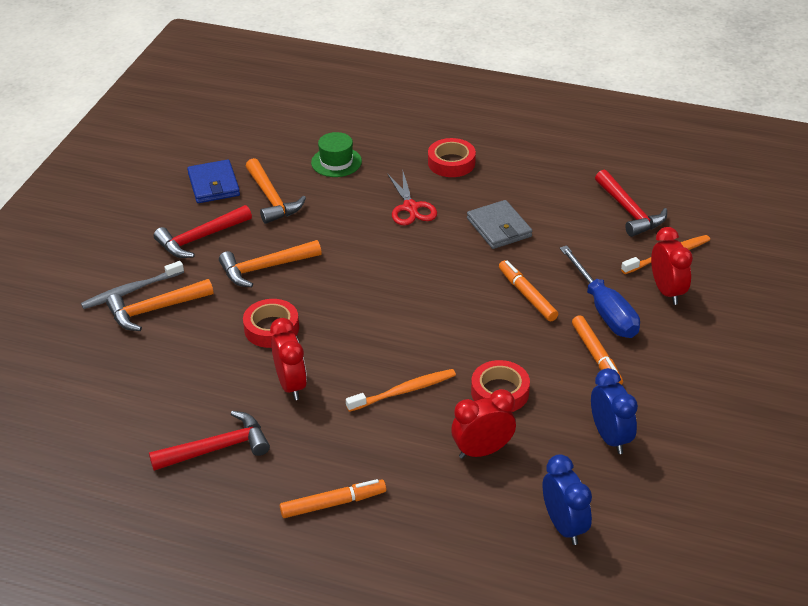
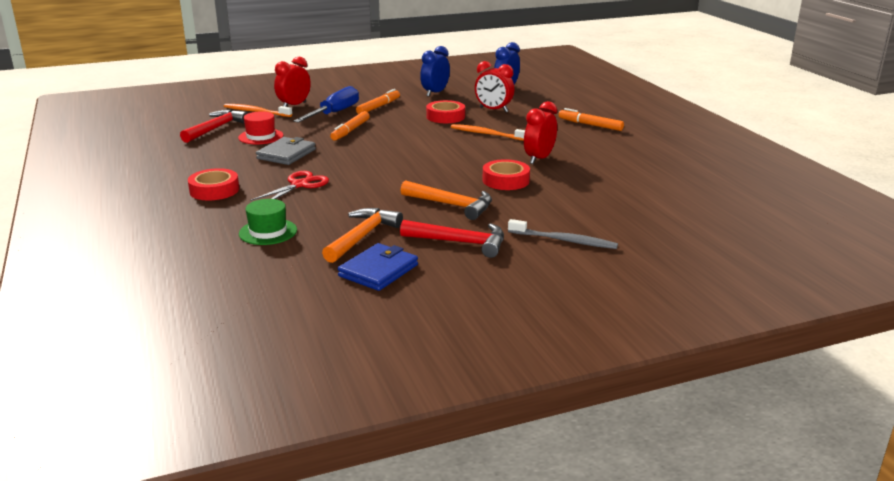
camera: 130 degrees left, 15 degrees down
(155, 309) = (563, 222): orange hammer -> none
(217, 448) = (620, 158): red hammer -> none
(571, 230) = (261, 136): none -> red hat

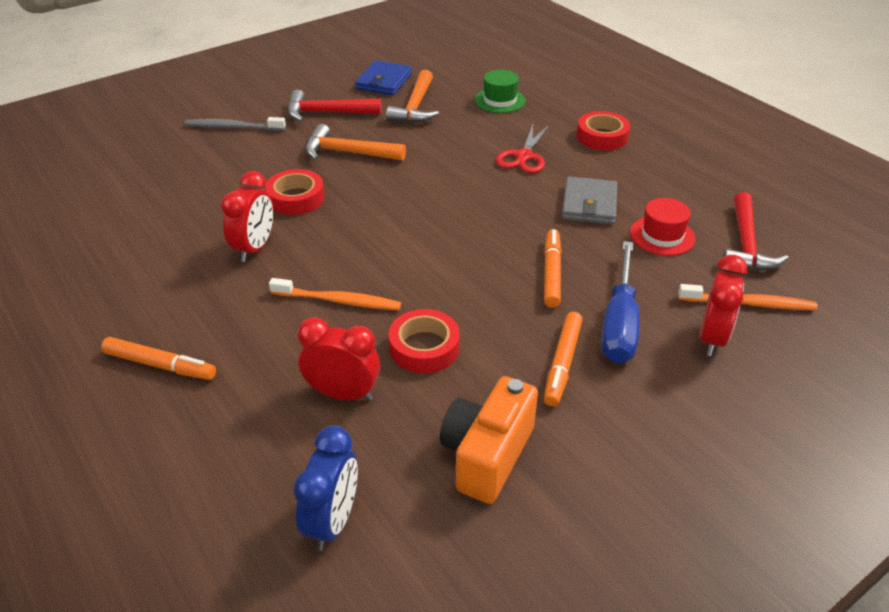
camera: 165 degrees right, 15 degrees up
(435, 93) = (487, 455): blue clock -> orange camera

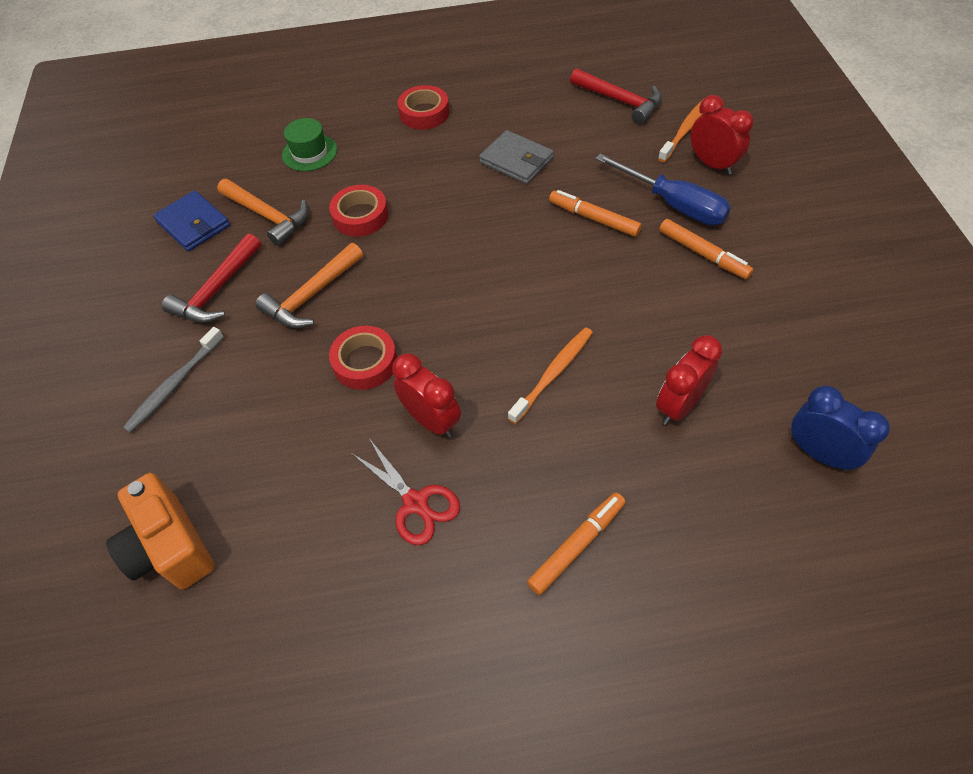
camera: 60 degrees left, 15 degrees up
(424, 347) = (646, 332): red tape -> red tape (360, 216)
(487, 455) = (782, 334): orange camera -> orange camera (170, 547)
(524, 156) = (417, 172): red scissors -> red scissors (415, 503)
(662, 236) = (583, 138): red hat -> none

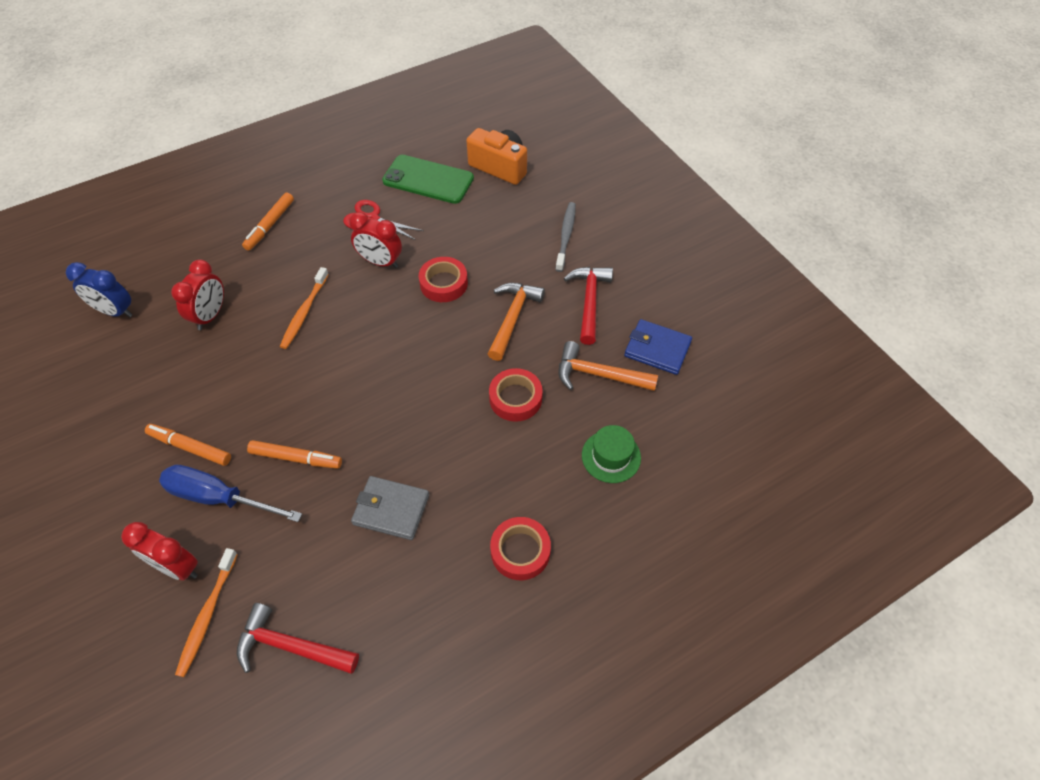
camera: 155 degrees right, 0 degrees up
(294, 559) = (428, 180): none -> green phone

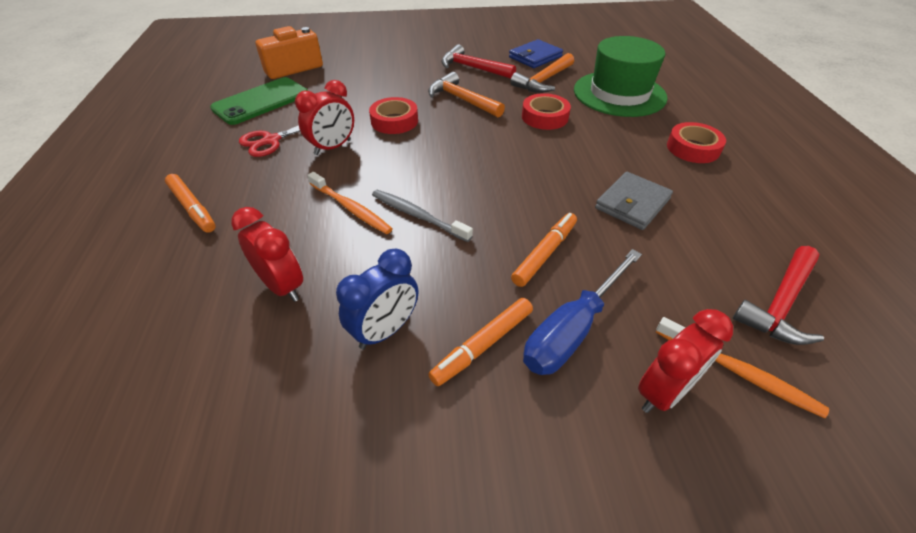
camera: 65 degrees left, 10 degrees down
(115, 311) = (168, 396): blue clock -> blue clock (385, 331)
(566, 235) = (399, 61): grey toothbrush -> grey toothbrush (417, 215)
(611, 456) = (619, 94): green hat -> green hat, size x1.96

